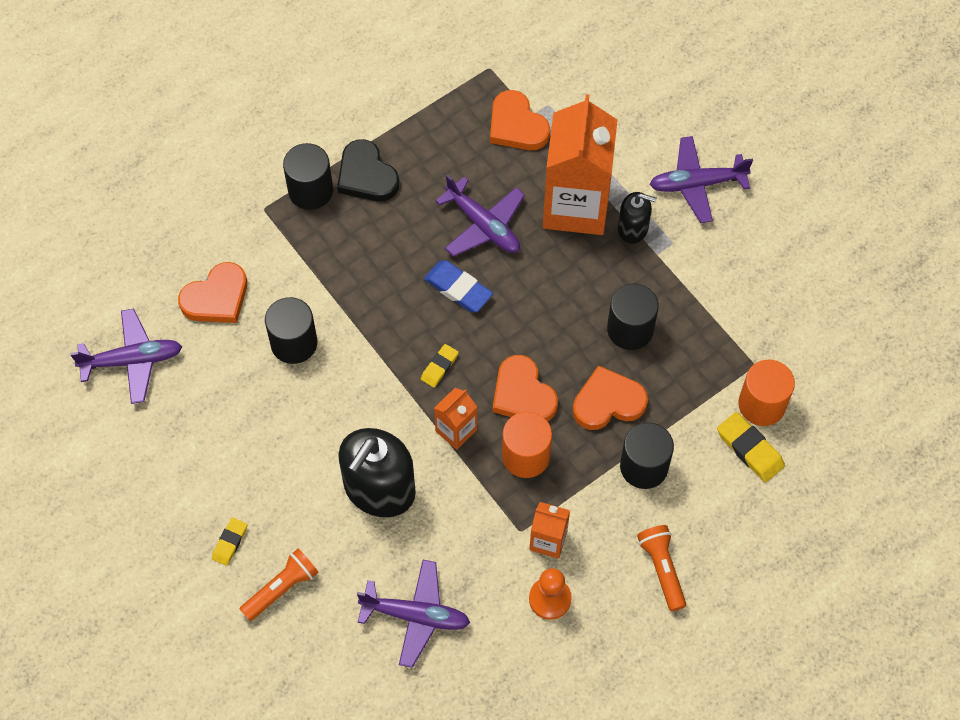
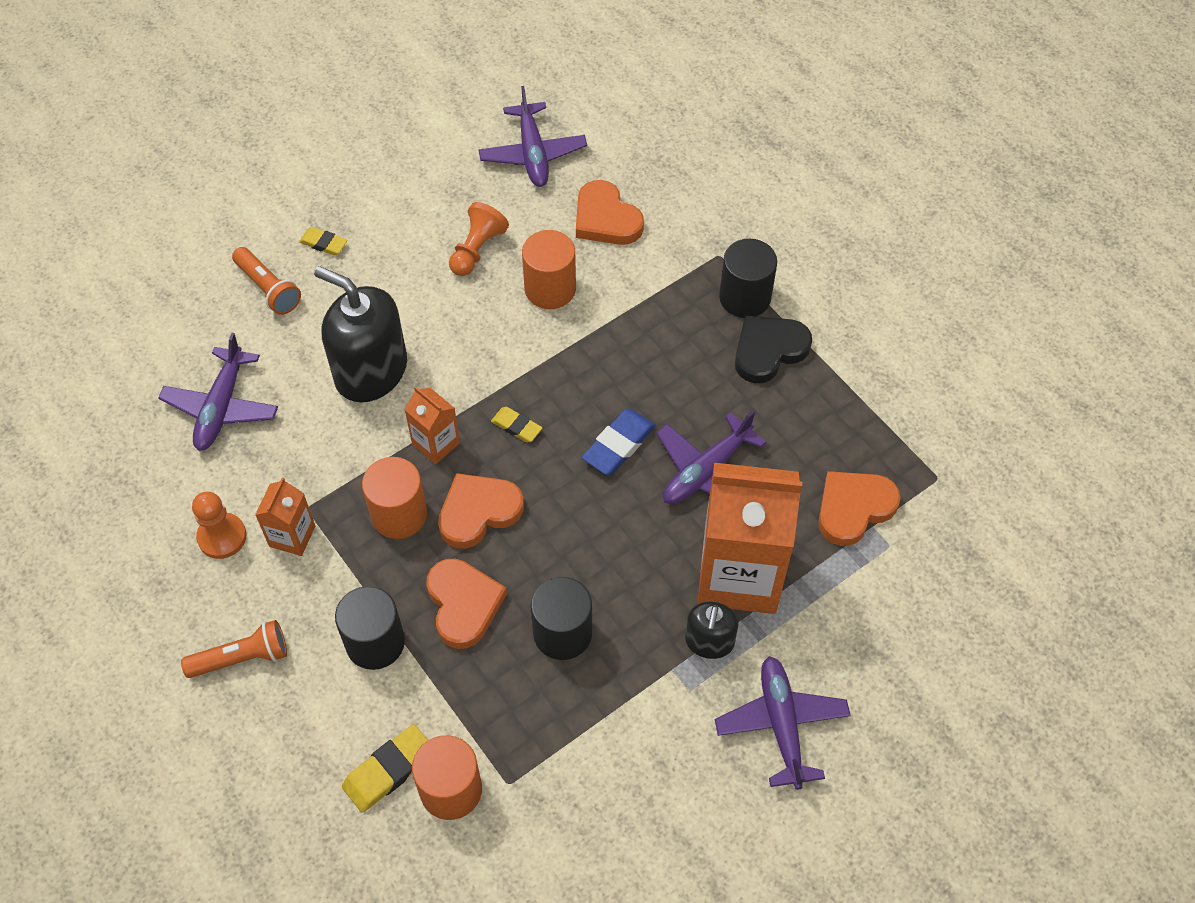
camera: 90 degrees right, 5 degrees down
(245, 405) = (477, 249): none -> orange pawn
(294, 343) = (550, 289): black cylinder -> orange cylinder

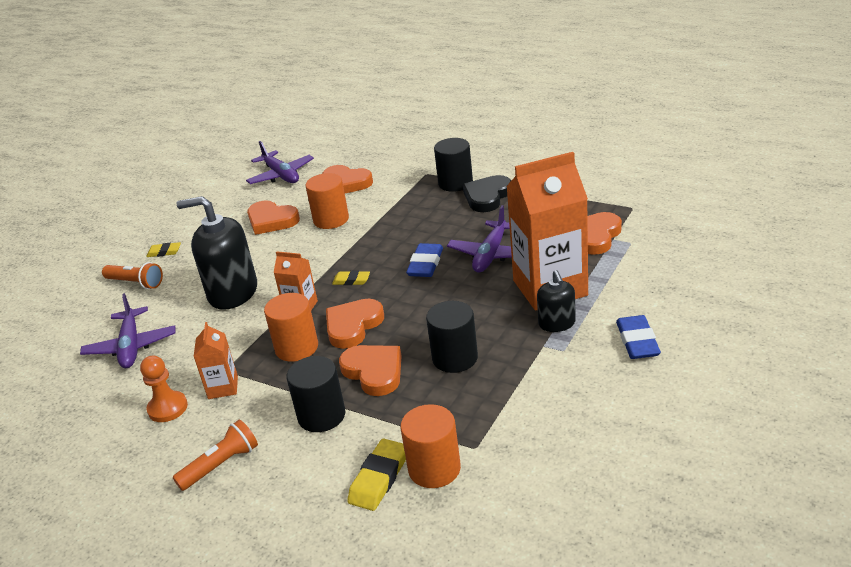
camera: 20 degrees left, 25 degrees down
(477, 249) = (271, 220): orange pawn -> orange heart
(781, 724) = (637, 341): purple plane -> blue eraser

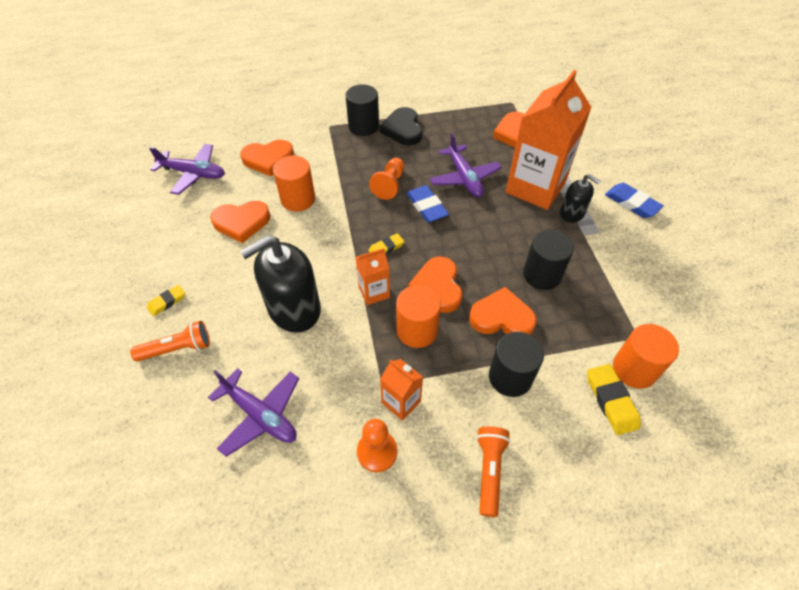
camera: 45 degrees left, 20 degrees up
(416, 236) = (389, 185): none -> orange pawn

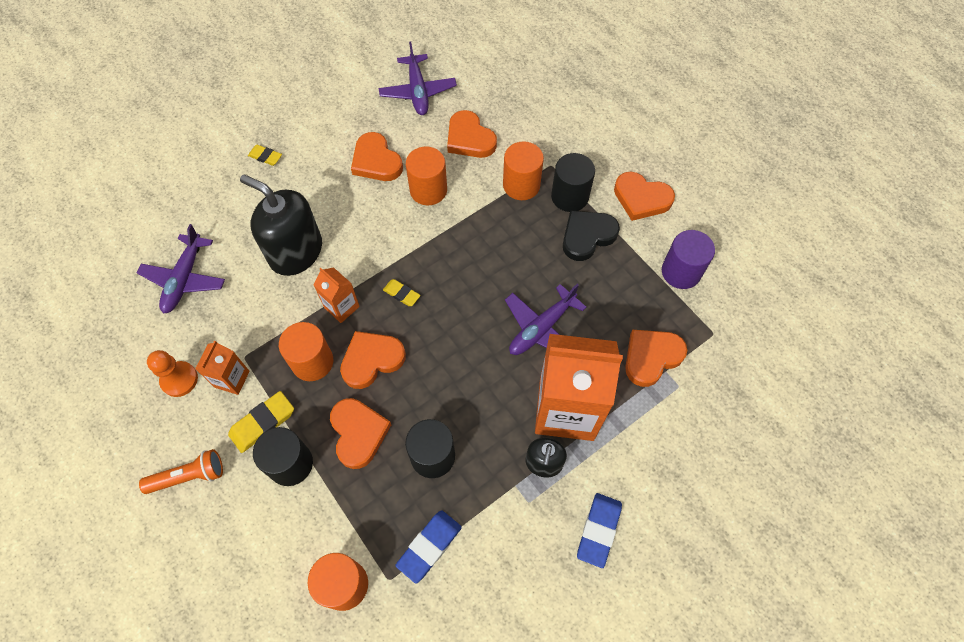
camera: 65 degrees right, 10 degrees up
(177, 349) = (224, 190): orange flashlight -> none
(335, 146) = (521, 185): none -> orange cylinder
(389, 185) = (491, 260): orange pawn -> none
(390, 95) = (641, 198): none -> orange heart
(427, 206) = (477, 308): blue eraser -> blue eraser (429, 546)
(459, 99) = (681, 272): none -> purple cylinder
(611, 401) = (297, 568): yellow eraser -> yellow eraser (262, 423)

